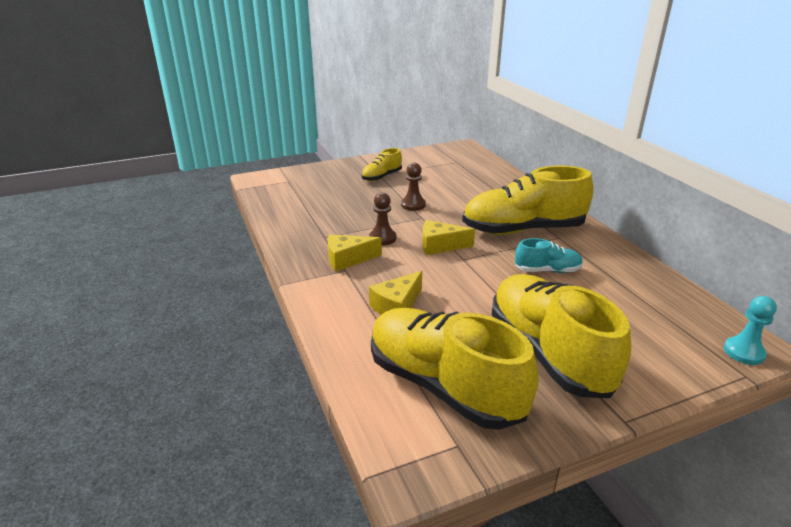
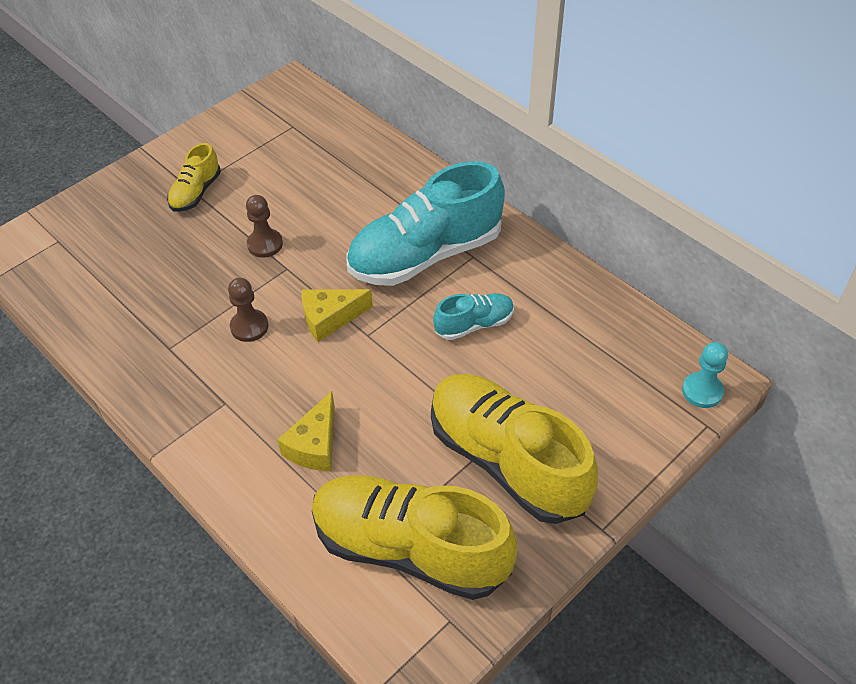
camera: 20 degrees left, 20 degrees up
(347, 259) = (220, 382): yellow cheese -> none
(523, 230) = (425, 254): yellow shoe -> turquoise shoe

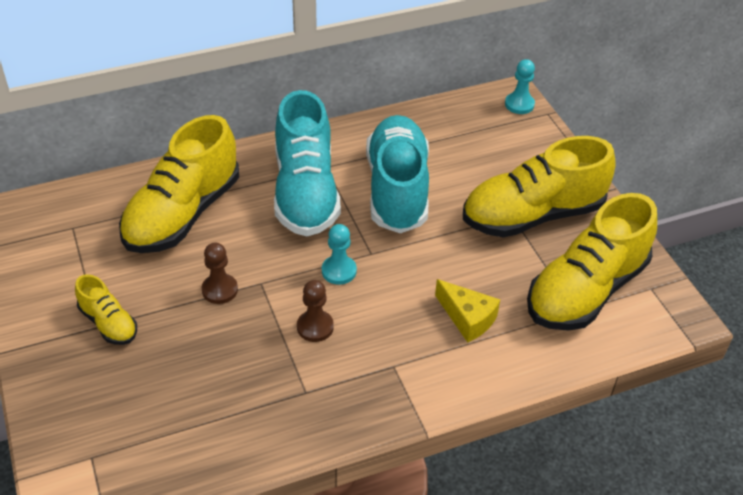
camera: 70 degrees left, 5 degrees down
(330, 318) = (339, 271): yellow cheese -> turquoise pawn
(346, 183) = (183, 214): none -> yellow shoe
(474, 324) = (397, 189): turquoise shoe -> turquoise shoe, size x2.10

